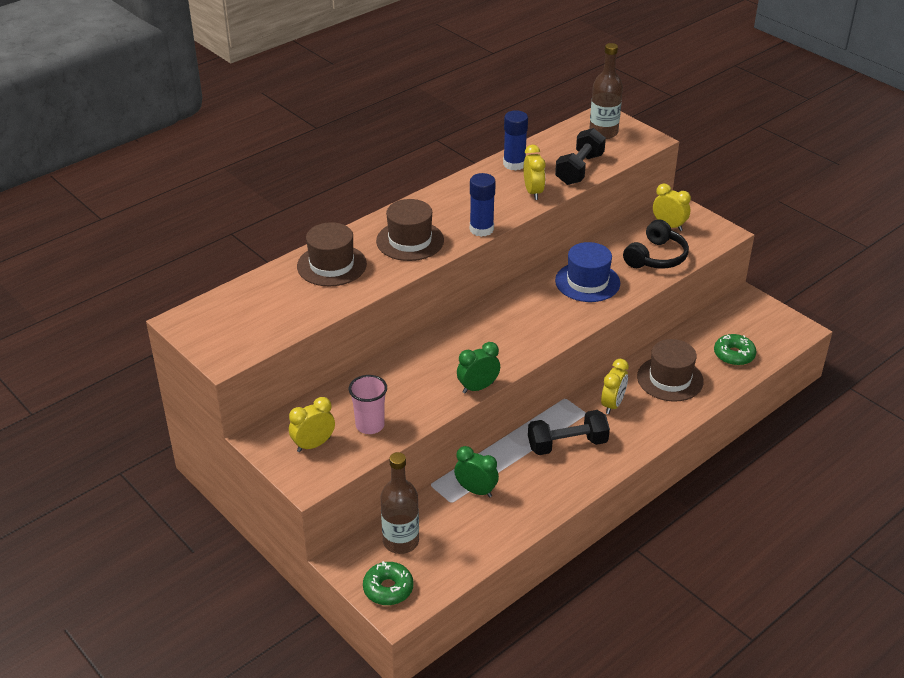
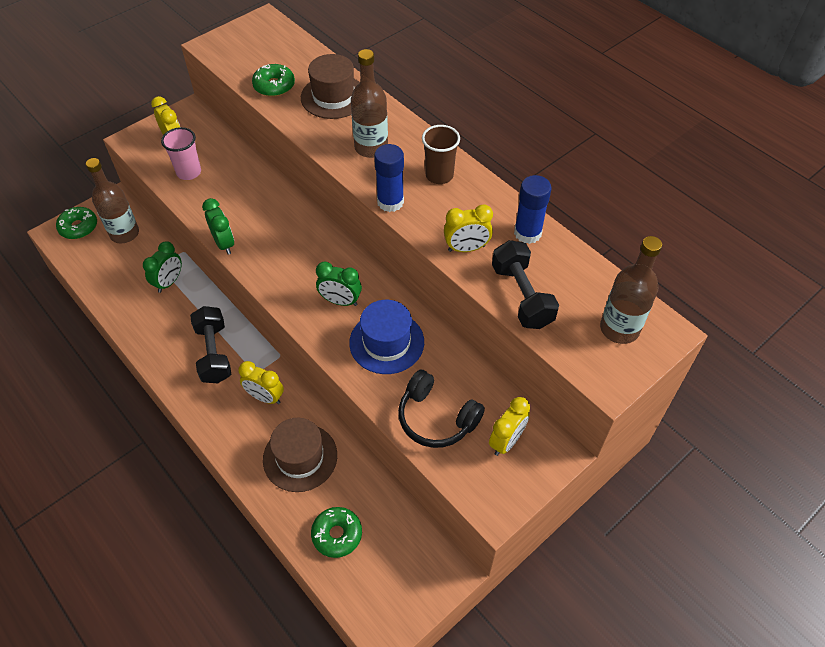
camera: 90 degrees right, 15 degrees up
(308, 305) = (274, 86): none -> green donut
(410, 241) = (371, 147): brown hat -> brown bottle
(448, 204) = (439, 175): none -> brown cup
(545, 308) = (340, 301): none -> green clock
(579, 169) = (522, 296): black dumbbell -> black dumbbell turned 45 degrees clockwise

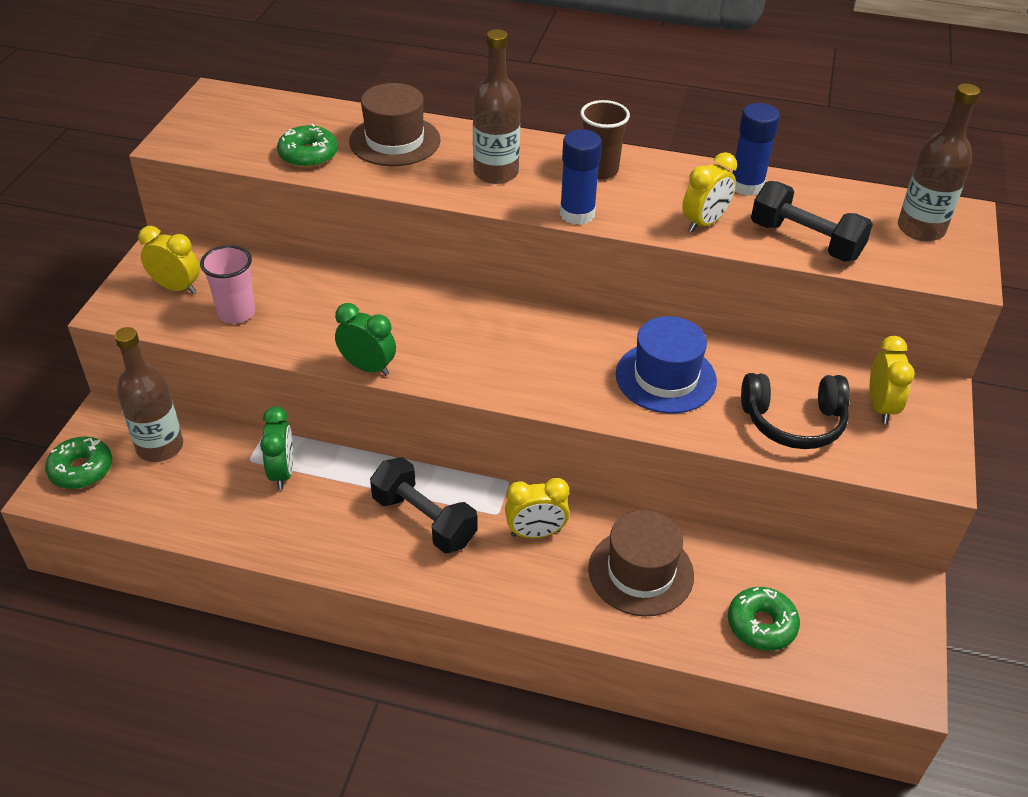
camera: 35 degrees left, 10 degrees down
(340, 301) = (572, 362): green clock -> none

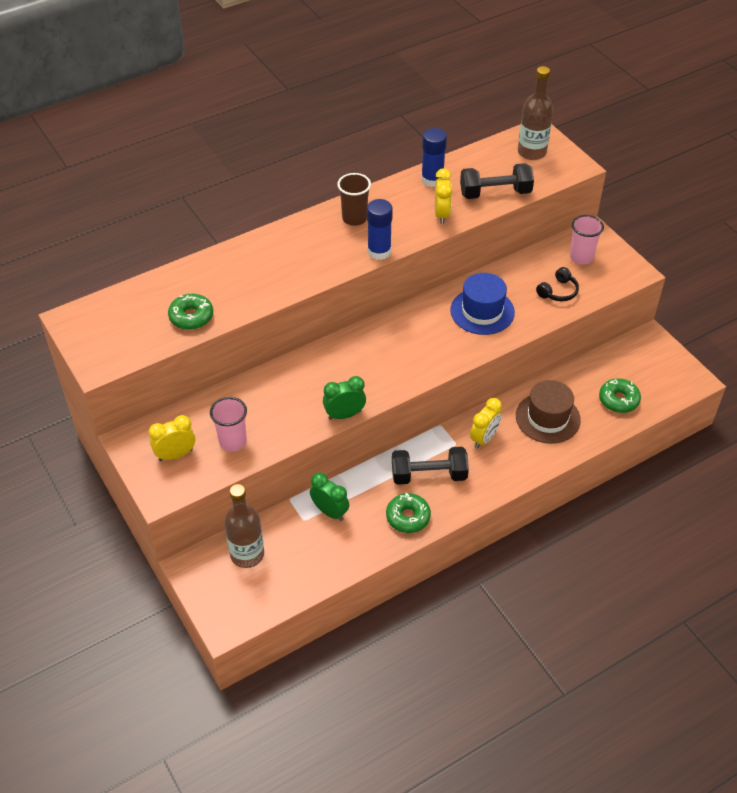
camera: 45 degrees left, 5 degrees up
(81, 470) = (223, 601): green donut -> green donut (408, 517)
(394, 141) = (224, 274): brown hat -> none
(496, 173) = (306, 256): brown bottle -> none
(793, 422) = (558, 291): black headphones -> black headphones, size x0.64
(880, 407) = (581, 257): yellow clock -> pink cup

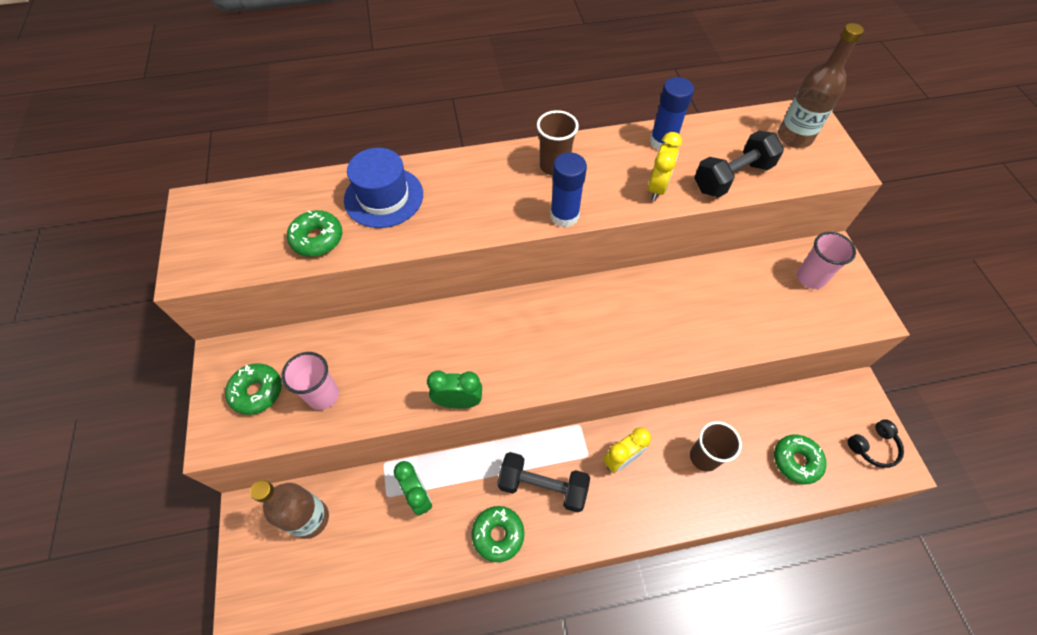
camera: 20 degrees right, 10 degrees up
(175, 455) = (257, 392): yellow clock -> green donut
(482, 311) = (668, 314): blue hat -> blue hat (384, 197)
(495, 193) = (732, 177): black dumbbell -> black dumbbell turned 45 degrees counterclockwise
(547, 418) = (704, 457): brown hat -> brown cup
(558, 291) = (768, 315): black headphones -> black headphones (873, 447)

